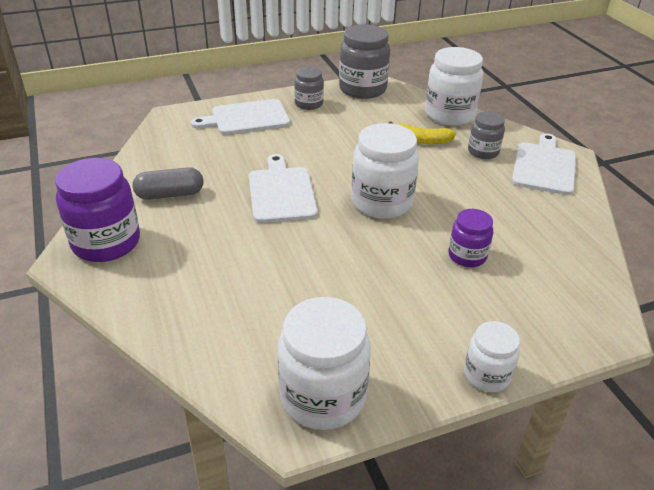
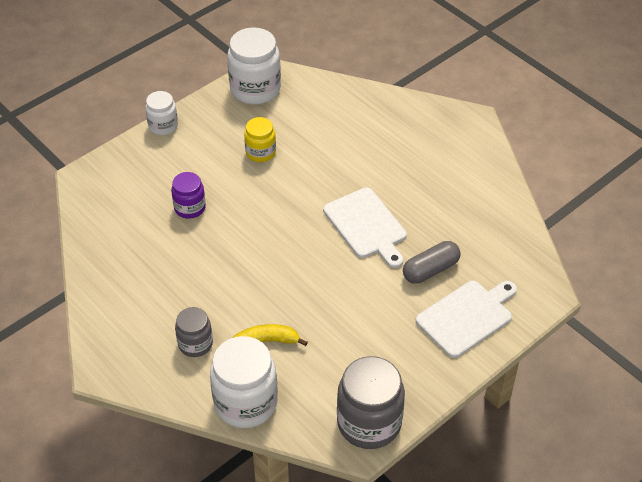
camera: 160 degrees right, 10 degrees up
(106, 242) = (462, 139): purple jar -> none
(170, 194) = (456, 194): grey capsule -> grey capsule (430, 270)
(309, 104) = (416, 367): grey jar -> none
(357, 295) = (260, 152): none -> yellow jar
(381, 202) = (275, 241): white jar -> none
(544, 166) = (129, 340): white cutting board -> none

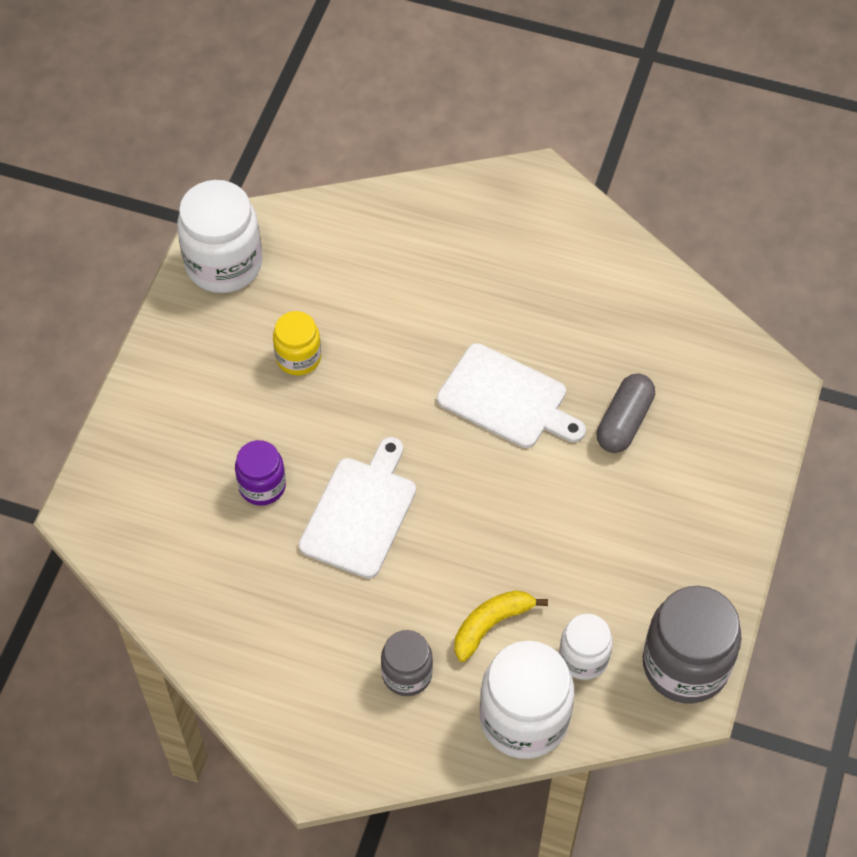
camera: 30 degrees left, 10 degrees up
(163, 126) = (137, 380): white jar -> white jar (583, 658)
(467, 317) = (707, 464): white cutting board -> white cutting board (360, 512)

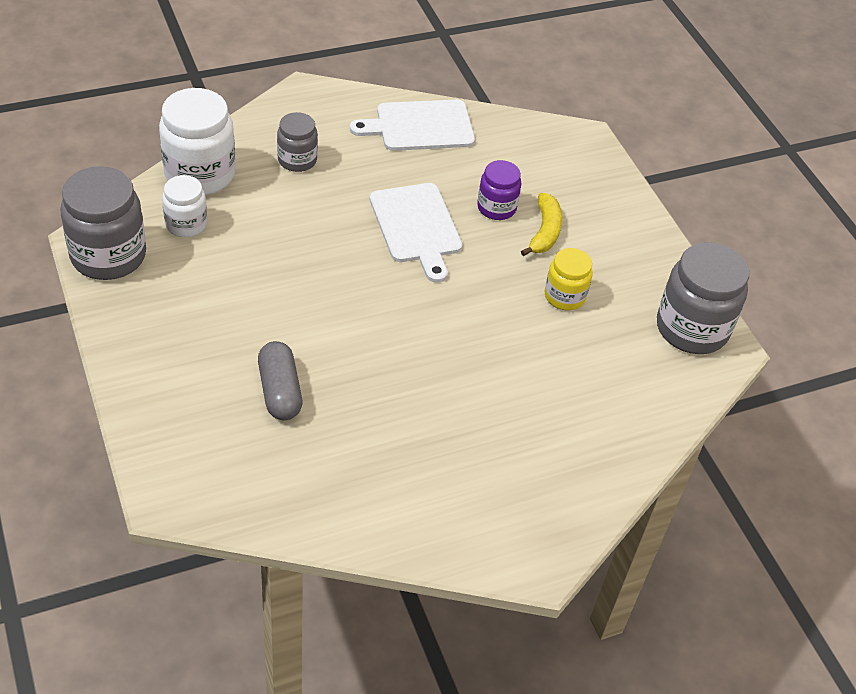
camera: 135 degrees right, 10 degrees down
(224, 264) = (692, 328): white jar -> grey jar
(491, 625) = (266, 211): yellow banana -> yellow banana (544, 232)
(506, 399) = (386, 355): white cutting board -> white cutting board (420, 126)

